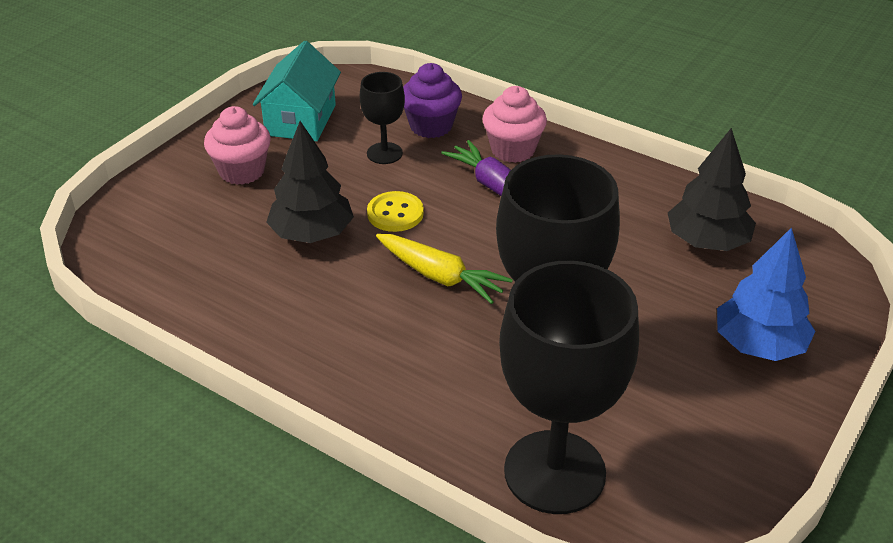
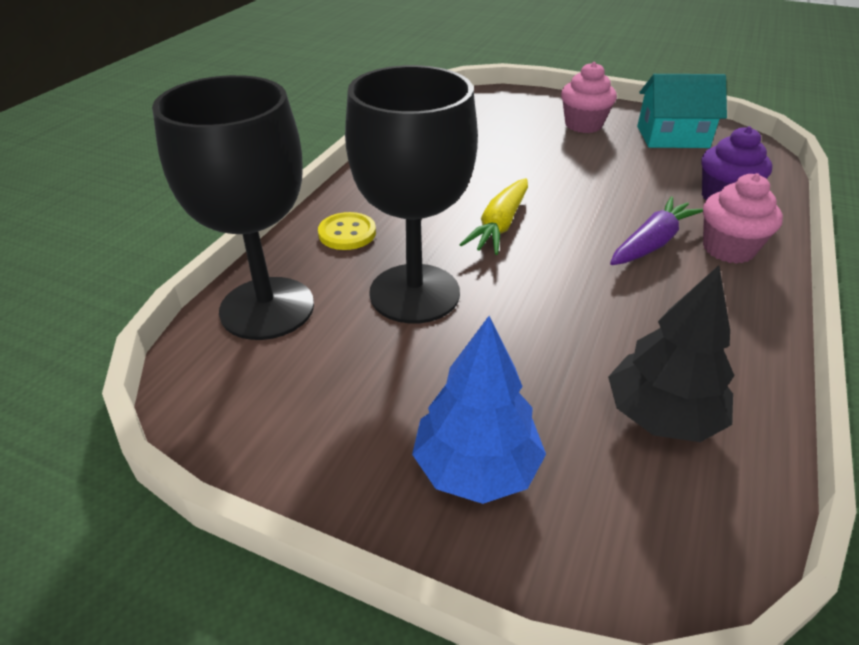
camera: 80 degrees right, 0 degrees up
(312, 234) = (524, 162): black tree -> none
(384, 153) = (658, 179): black goblet -> none
(395, 213) = (574, 194): yellow button -> yellow button (347, 233)

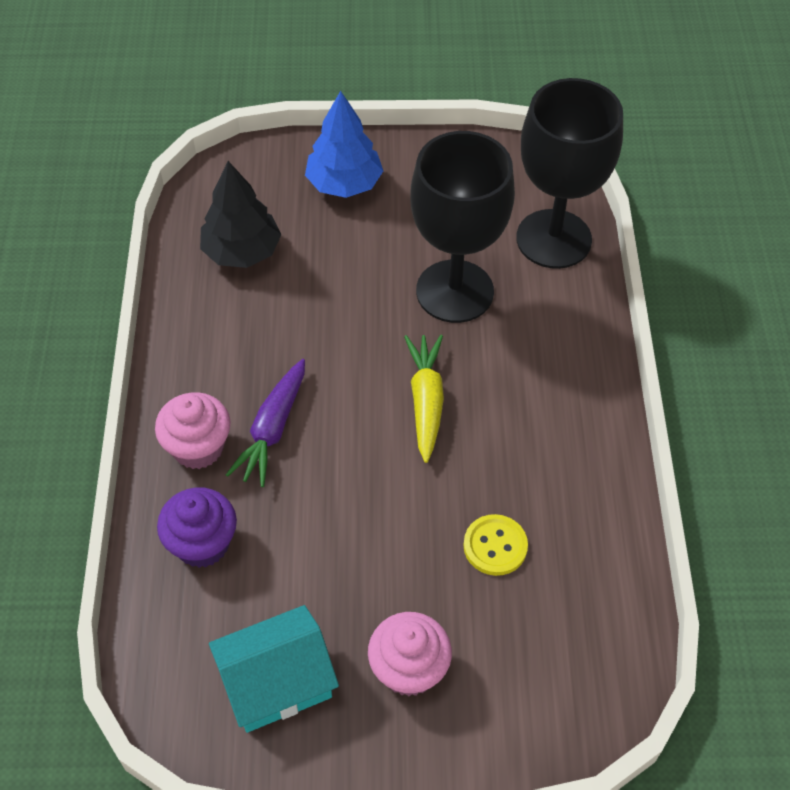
camera: 155 degrees right, 15 degrees up
(347, 233) = (558, 337): yellow button -> yellow button (495, 546)

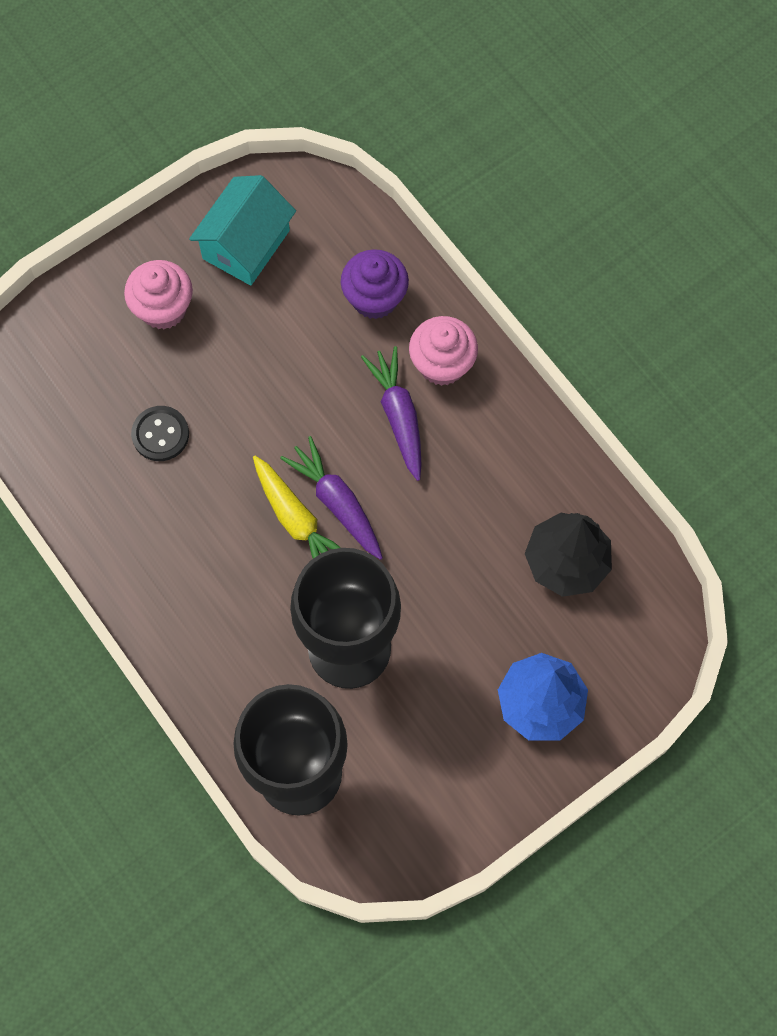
camera: 145 degrees right, 15 degrees up
(381, 395) = (337, 502): none -> purple carrot
(495, 546) = (160, 434): yellow button -> black button

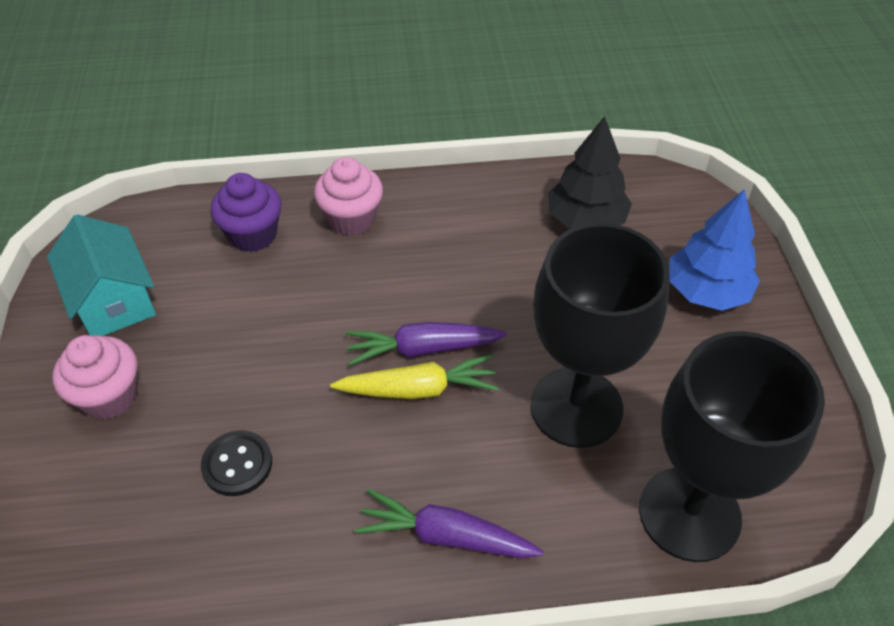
camera: 60 degrees left, 20 degrees down
(398, 416) = (374, 267): purple carrot -> purple carrot (446, 536)

